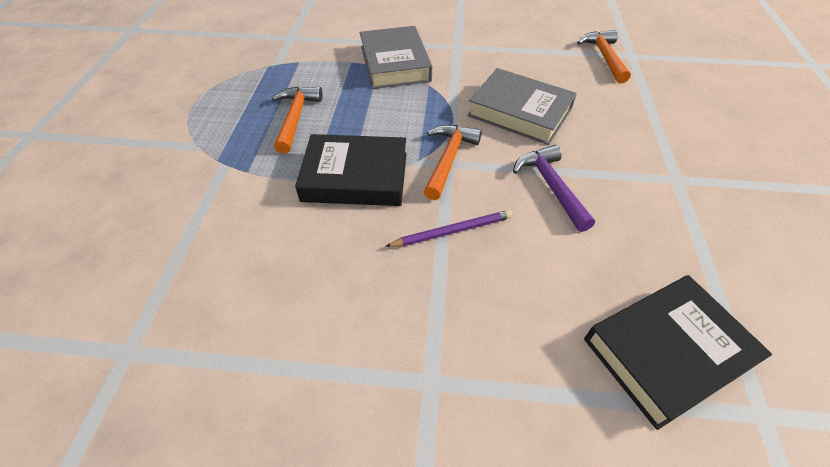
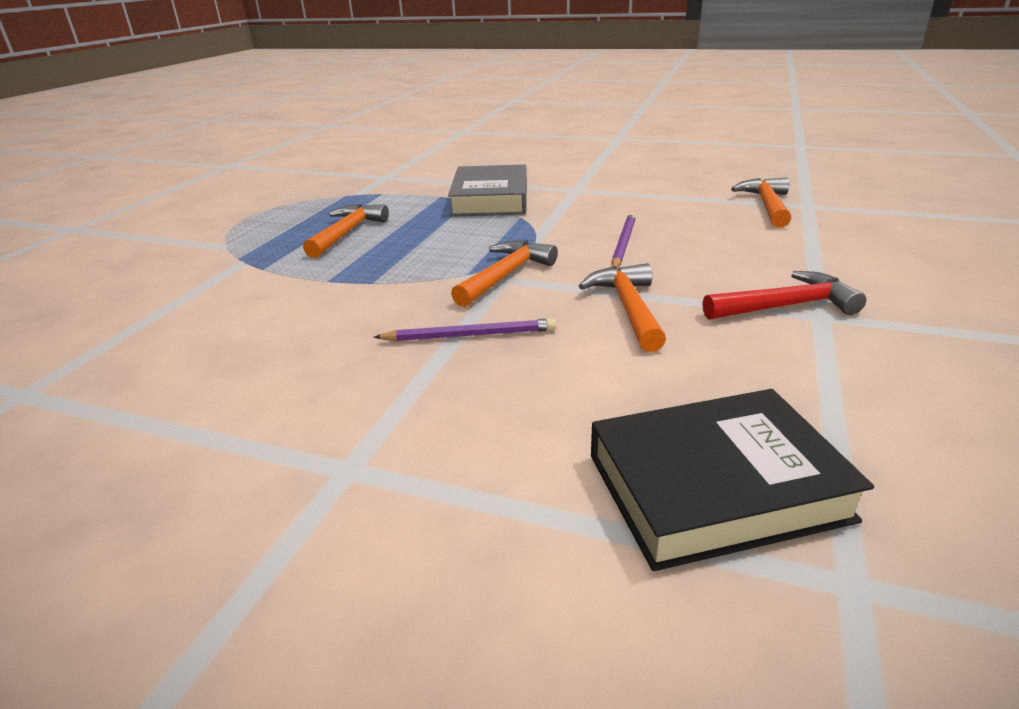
camera: 15 degrees right, 20 degrees down
(355, 177) = (381, 281): black book -> none
(519, 112) = (623, 244): grey book -> purple pencil
(551, 186) = (628, 308): purple hammer -> orange hammer
(653, 172) = (786, 306): none -> red hammer

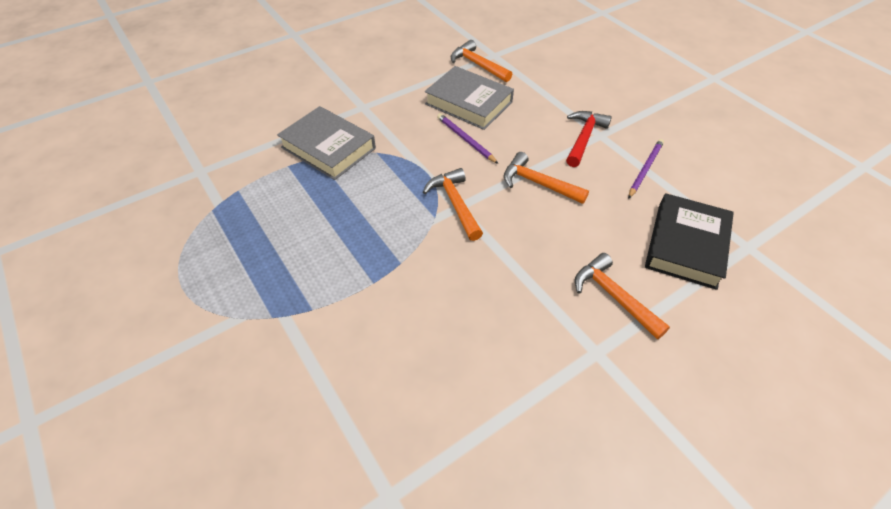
camera: 55 degrees left, 20 degrees up
(347, 233) = (298, 241): orange hammer -> orange hammer (613, 296)
(470, 335) = (511, 253): purple pencil -> purple pencil (645, 169)
(689, 224) = (468, 103): none -> grey book

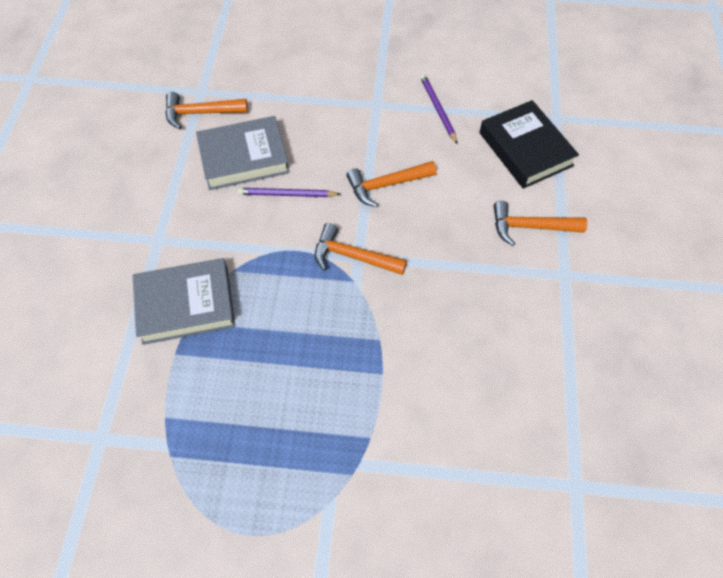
camera: 50 degrees left, 10 degrees up
(584, 138) = (369, 117): red hammer -> none

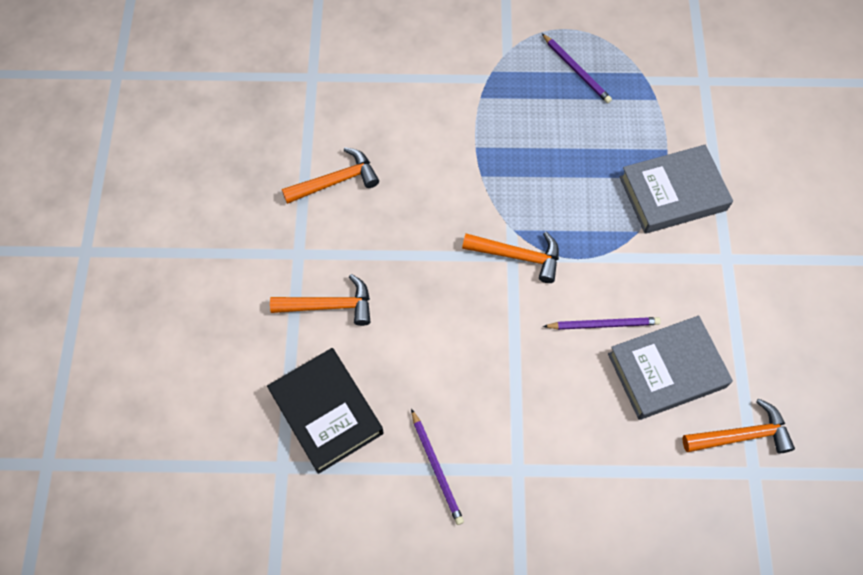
camera: 175 degrees right, 5 degrees up
(248, 466) = (576, 70): none -> purple pencil
(386, 185) = (492, 346): orange hammer -> orange hammer (336, 181)

